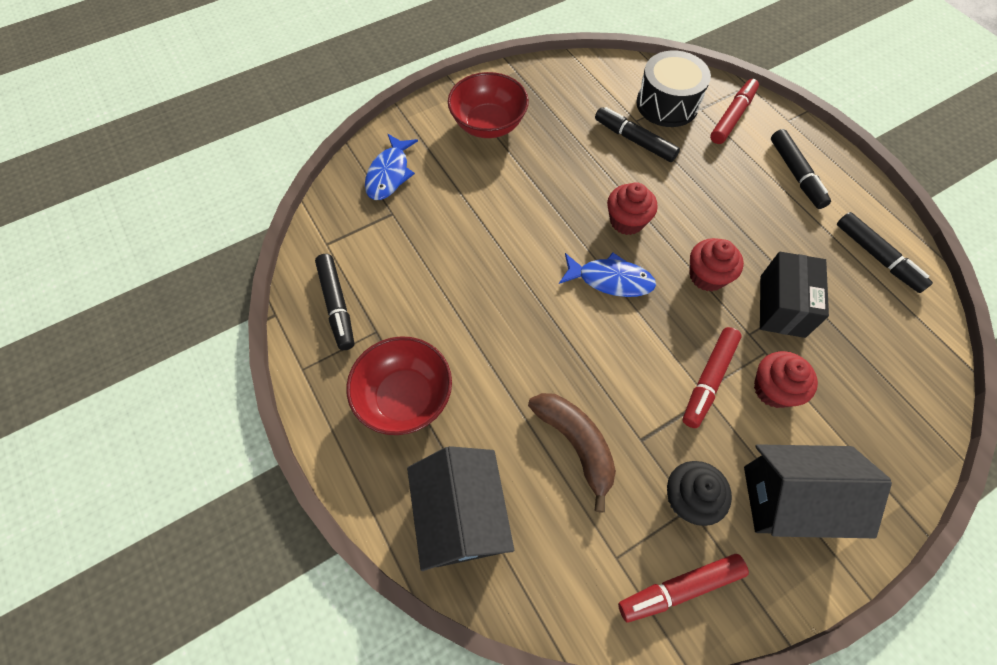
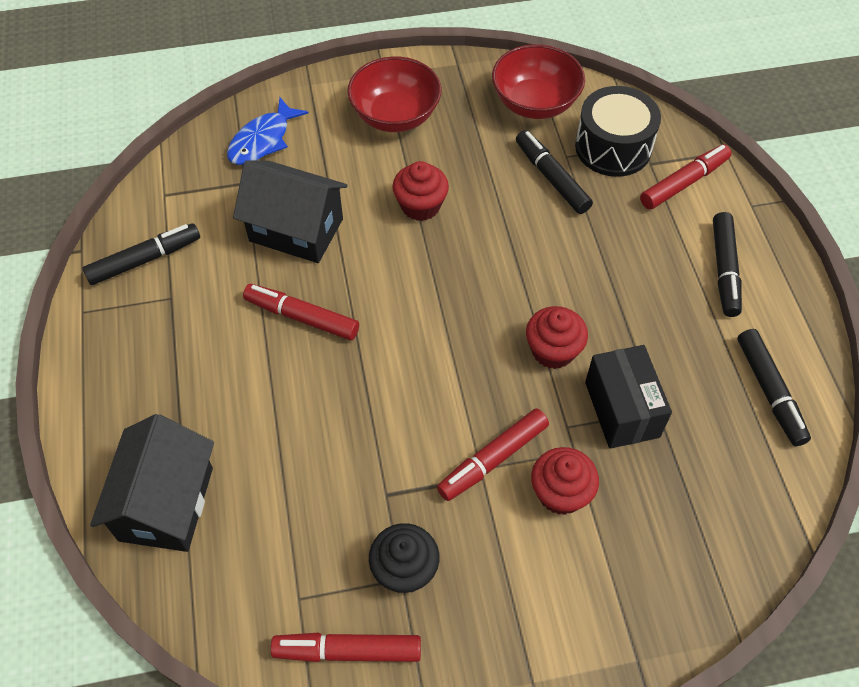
camera: 20 degrees right, 5 degrees down
(337, 305) = (145, 260): black marker -> black marker turned 120 degrees counterclockwise
(405, 397) = (167, 372): red bowl -> red bowl (535, 103)
(496, 312) = (302, 317): none -> red marker
(576, 444) = (315, 475): brown banana -> none
(610, 280) = (442, 321): blue fish -> none
(627, 221) = (494, 264): red cupcake -> red cupcake (420, 206)
(782, 306) = (622, 409): black box -> black box turned 45 degrees counterclockwise
(790, 499) = (514, 609): black house -> black house (296, 230)

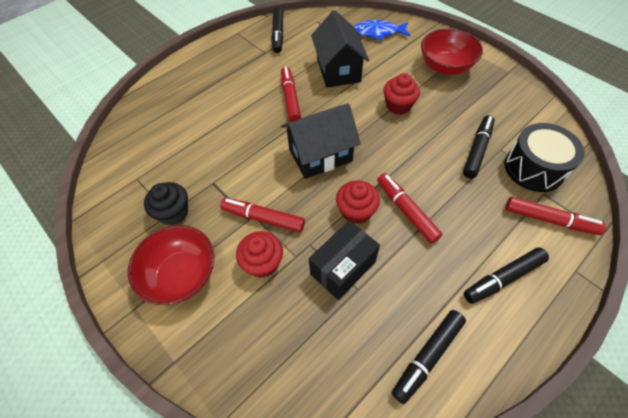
camera: 60 degrees right, 0 degrees up
(145, 260) = (278, 35): black marker -> black marker turned 60 degrees clockwise
(166, 504) = (160, 107): black house -> black house (320, 155)
(347, 650) = (117, 212): red marker -> red marker (406, 210)
(535, 103) = (522, 116): red bowl -> red bowl (182, 275)

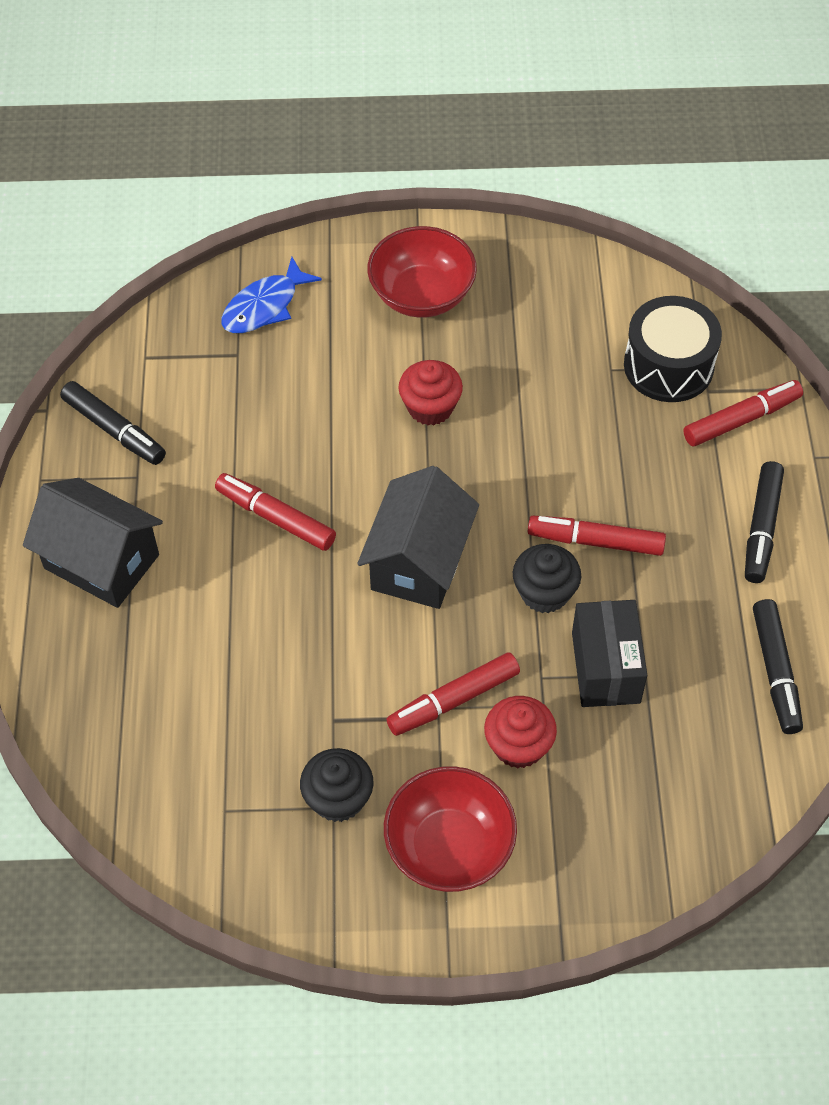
camera: 50 degrees left, 0 degrees up
(338, 70) = (285, 418): black house -> black house (101, 561)
(356, 211) = (544, 593): red cupcake -> black cupcake
(477, 150) = (588, 393): black marker -> none

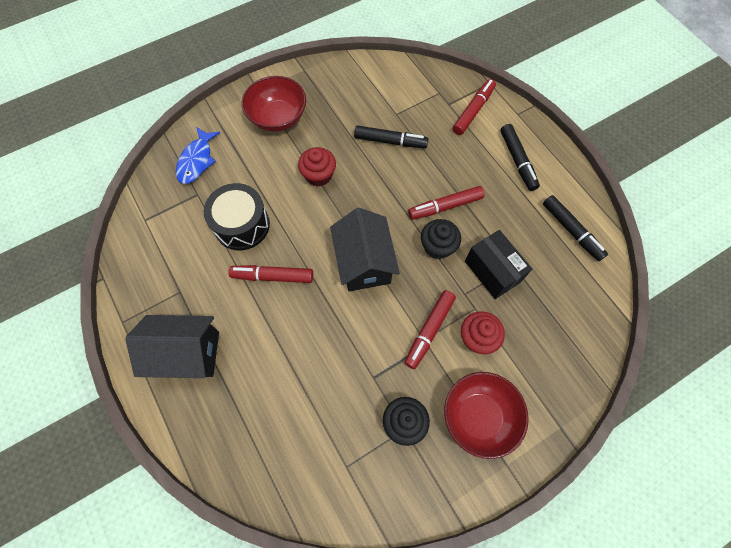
camera: 30 degrees left, 10 degrees up
(114, 430) = (150, 271): black marker -> black marker (390, 141)
(668, 366) = (422, 99): black drum -> black drum (242, 225)

